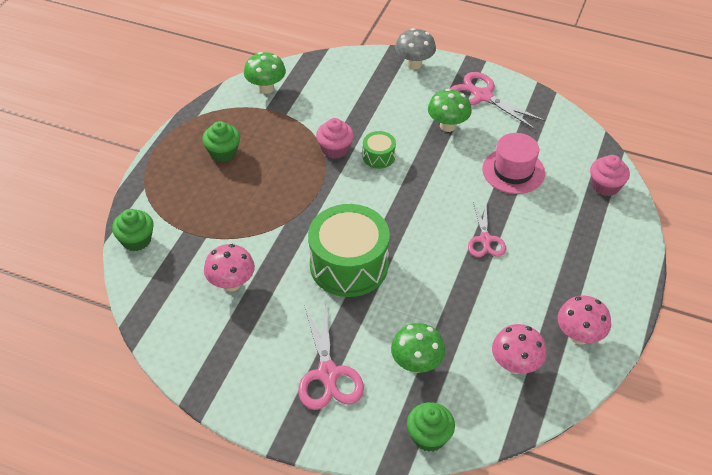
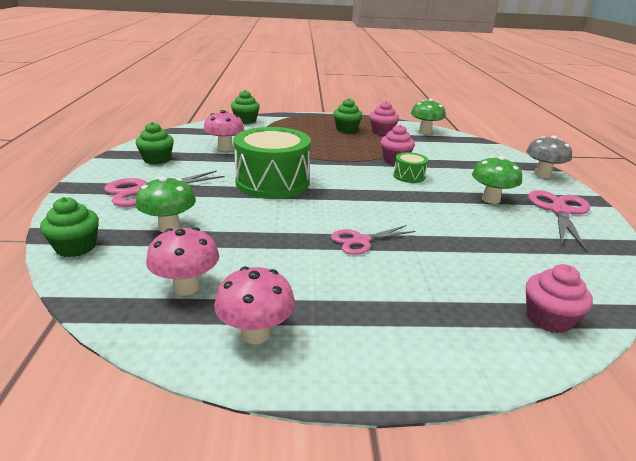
camera: 65 degrees right, 20 degrees down
(240, 355) = (157, 159): none -> green cupcake
(248, 124) = (382, 132): none -> pink cupcake
(513, 171) = (480, 243): pink hat -> none

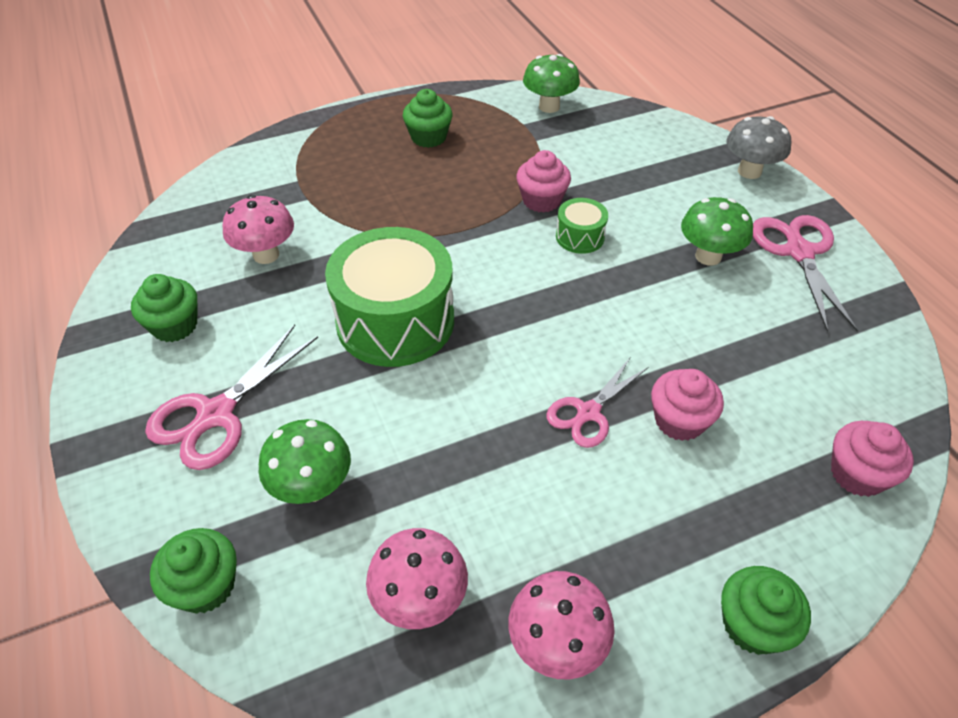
camera: 20 degrees left, 20 degrees up
(245, 120) = (250, 162): green cupcake -> green cupcake (752, 625)
(382, 132) = (487, 128): pink cupcake -> pink cupcake (679, 420)

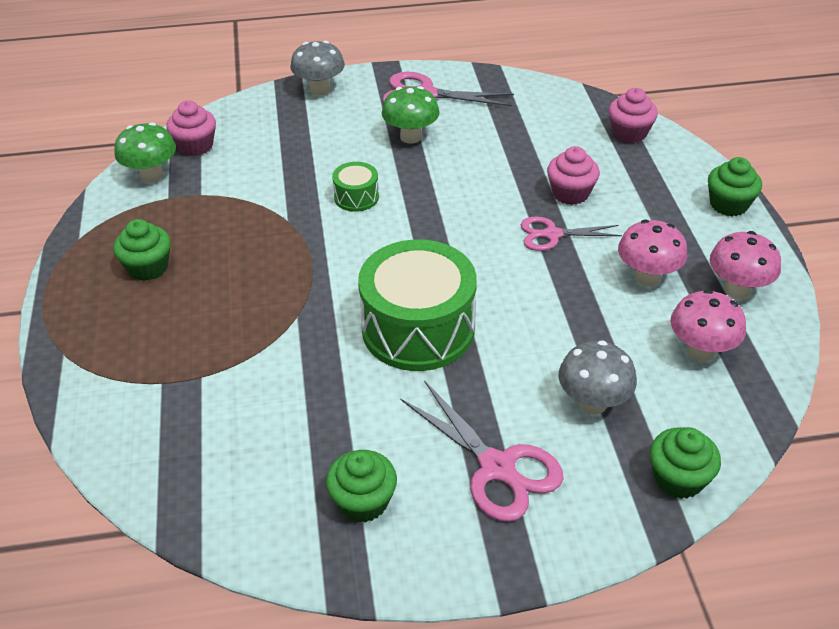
camera: 75 degrees left, 5 degrees down
(266, 255) = (281, 418): pink mushroom -> pink mushroom (647, 277)
(312, 487) = (592, 403): green mushroom -> grey mushroom
(541, 200) = (295, 209): pink cupcake -> pink cupcake (195, 146)
(588, 412) = (552, 234): pink scissors -> pink scissors turned 120 degrees clockwise

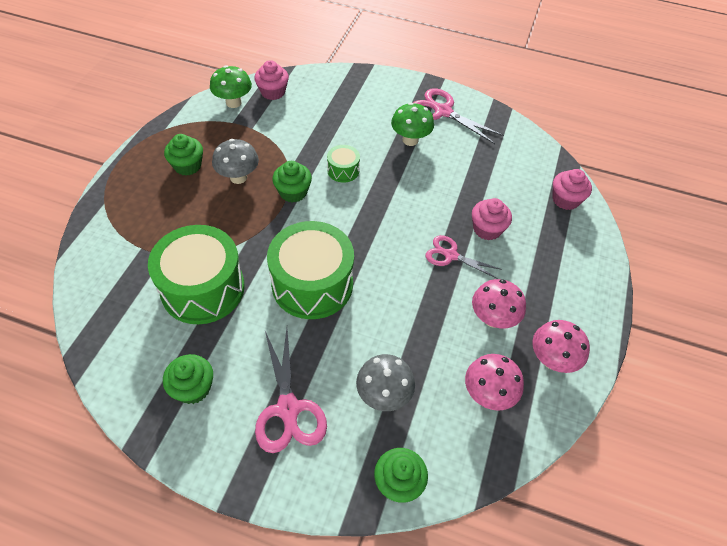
camera: 25 degrees right, 10 degrees up
(284, 391) = (203, 288): none -> green drum
(319, 89) = (377, 81): grey mushroom -> grey mushroom (238, 177)
(728, 204) = (597, 289): green cupcake -> green cupcake (293, 192)

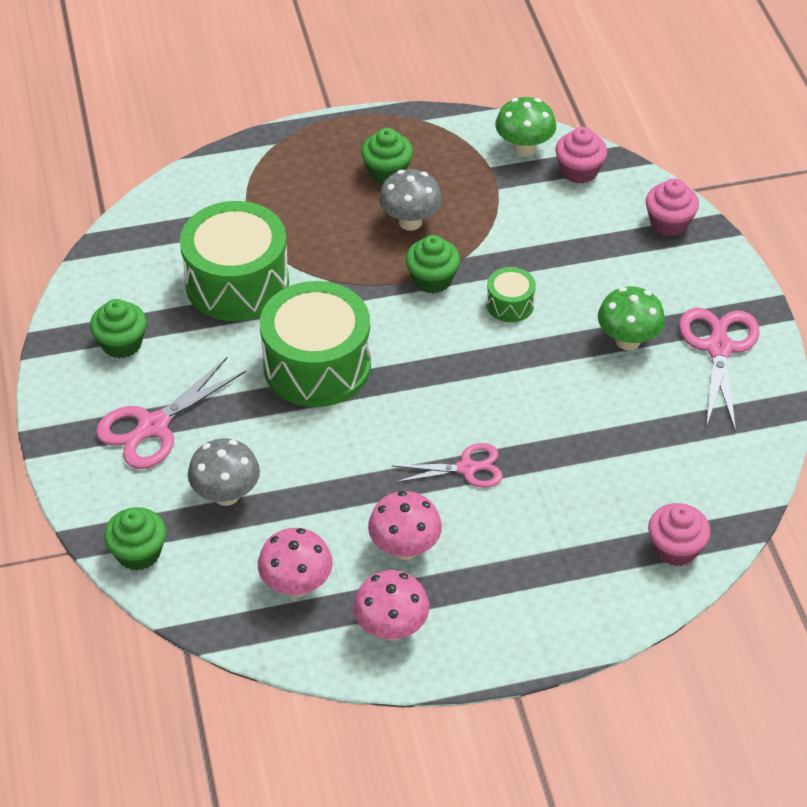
camera: 60 degrees right, 5 degrees down
(451, 255) = (466, 468): pink scissors -> pink scissors turned 90 degrees clockwise
(487, 229) = (542, 486): pink cupcake -> pink cupcake (669, 223)

